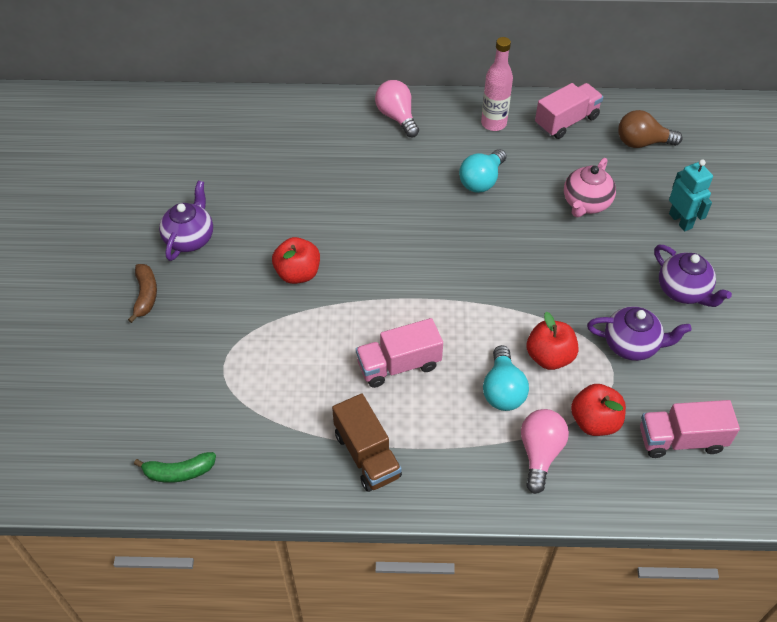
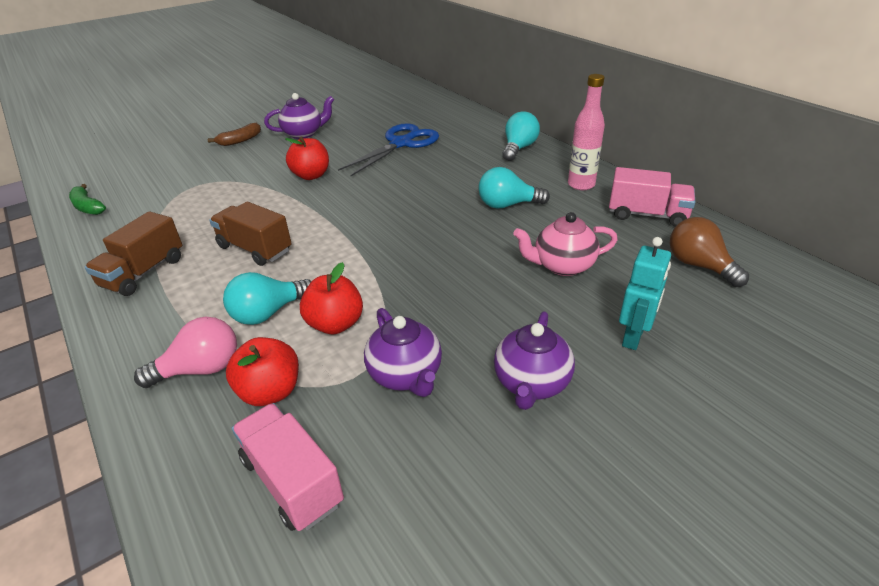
camera: 55 degrees right, 15 degrees down
(301, 181) = (401, 144): none -> blue scissors
(397, 117) = (518, 148): pink light bulb -> turquoise light bulb
(399, 365) = (255, 249): pink truck -> brown truck

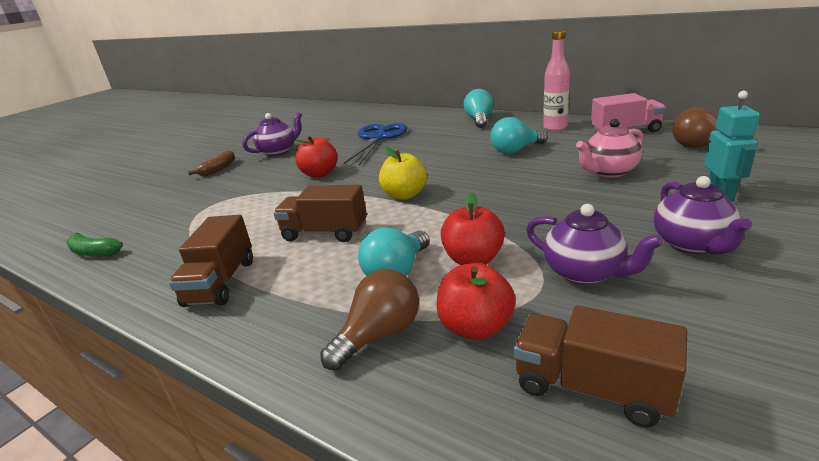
camera: 20 degrees left, 10 degrees down
(201, 369) = (379, 335): pink light bulb -> brown light bulb
(292, 481) = (592, 387): pink truck -> brown truck
(354, 228) = (404, 195): none -> yellow apple

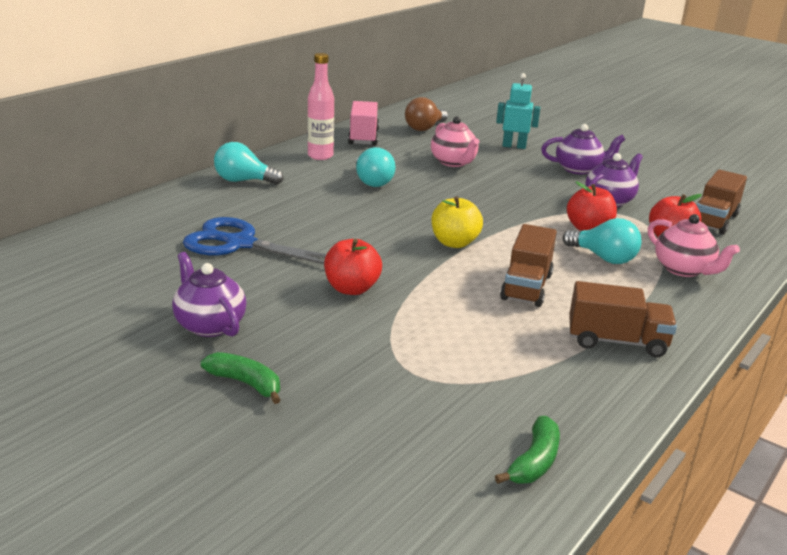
camera: 90 degrees left, 0 degrees up
(218, 169) = (246, 383): brown banana -> green banana
(379, 335) = (683, 269): brown light bulb -> pink teapot

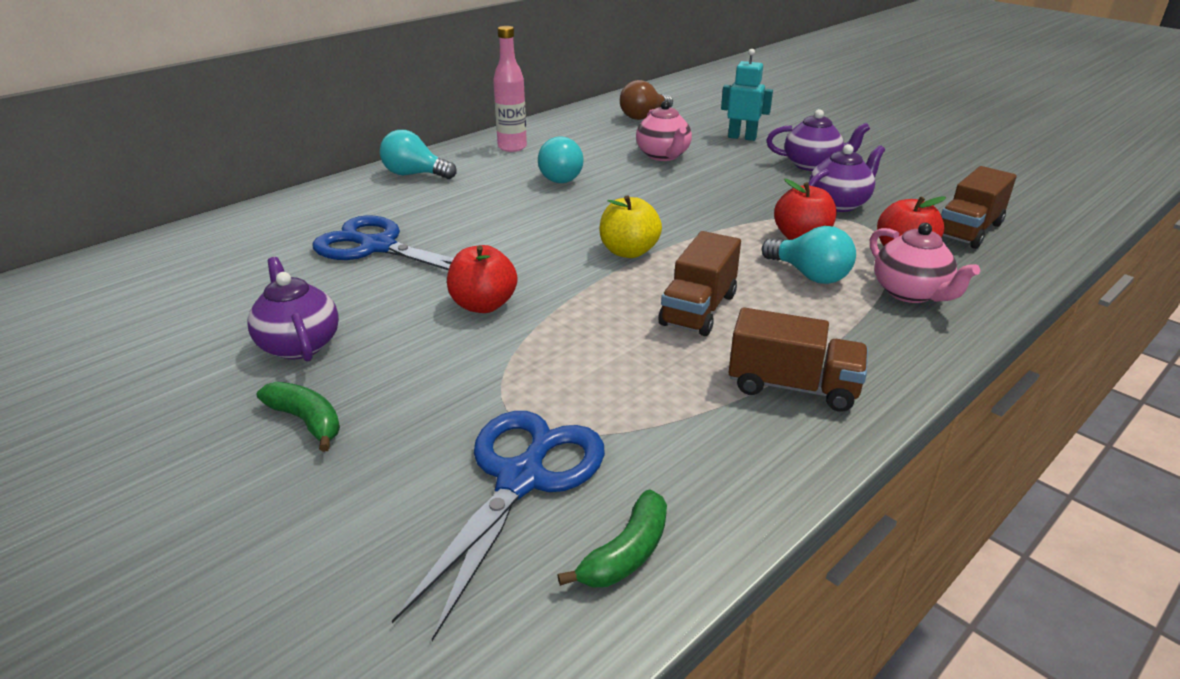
camera: 10 degrees right, 5 degrees up
(363, 137) = (569, 126): pink truck -> none
(437, 416) = (521, 479): none -> blue scissors

